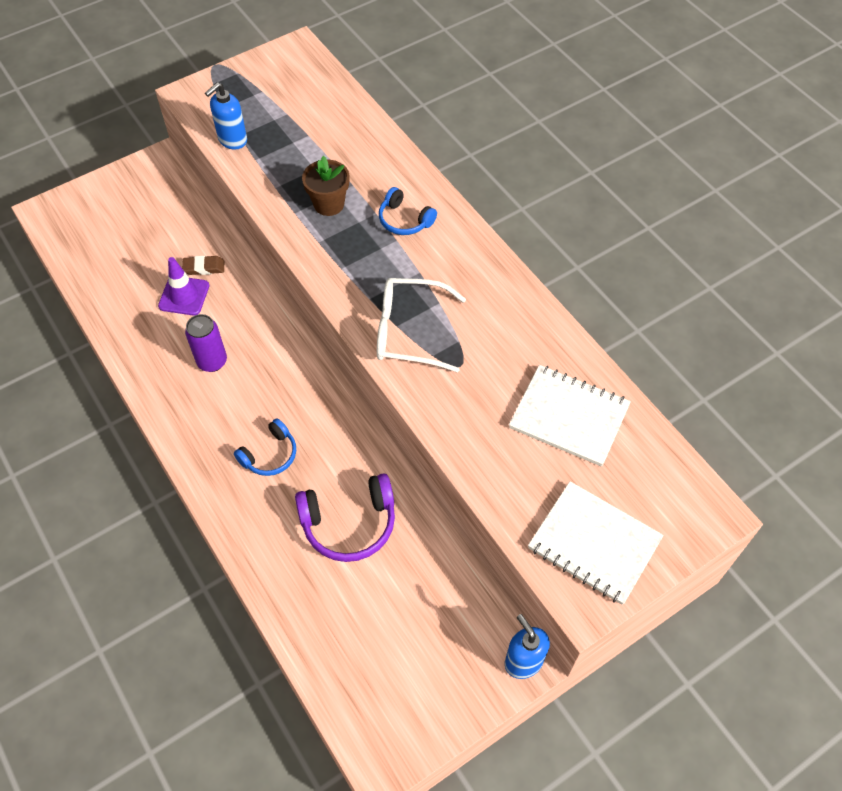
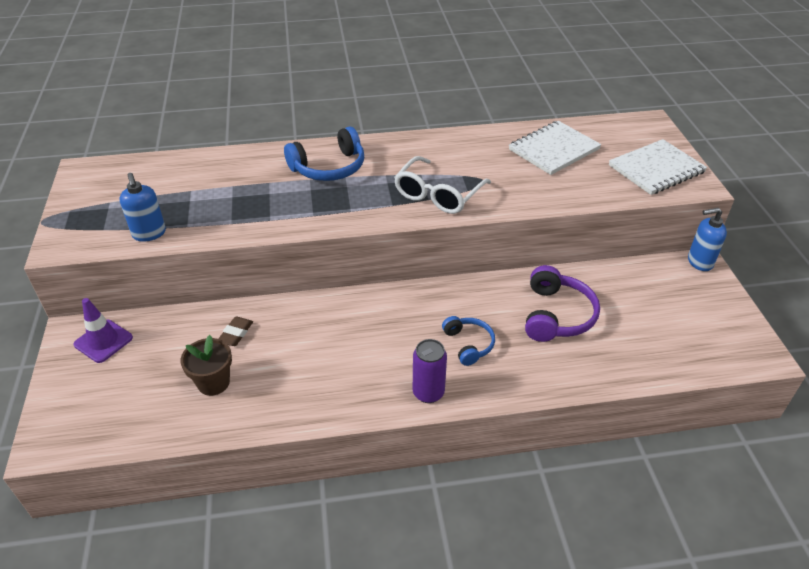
camera: 65 degrees left, 15 degrees down
(184, 296) = (257, 356): purple traffic cone -> purple traffic cone (103, 341)
(212, 361) = (347, 356): purple can -> purple can (428, 393)
(329, 204) = (278, 199): brown flower pot -> brown flower pot (213, 382)
(404, 220) = (329, 167): blue headphones -> blue headphones, size x1.61

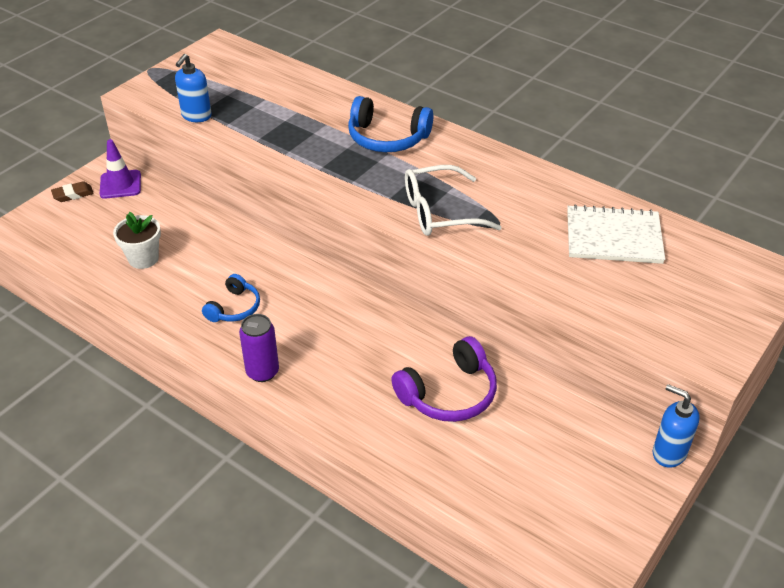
camera: 45 degrees right, 0 degrees up
(213, 382) = (143, 258): brown flower pot -> white flower pot
(236, 333) = (199, 235): brown eraser -> brown eraser (73, 194)
(468, 344) = (343, 361): blue headphones -> blue headphones (234, 308)
(656, 169) = (693, 318): white notebook -> none

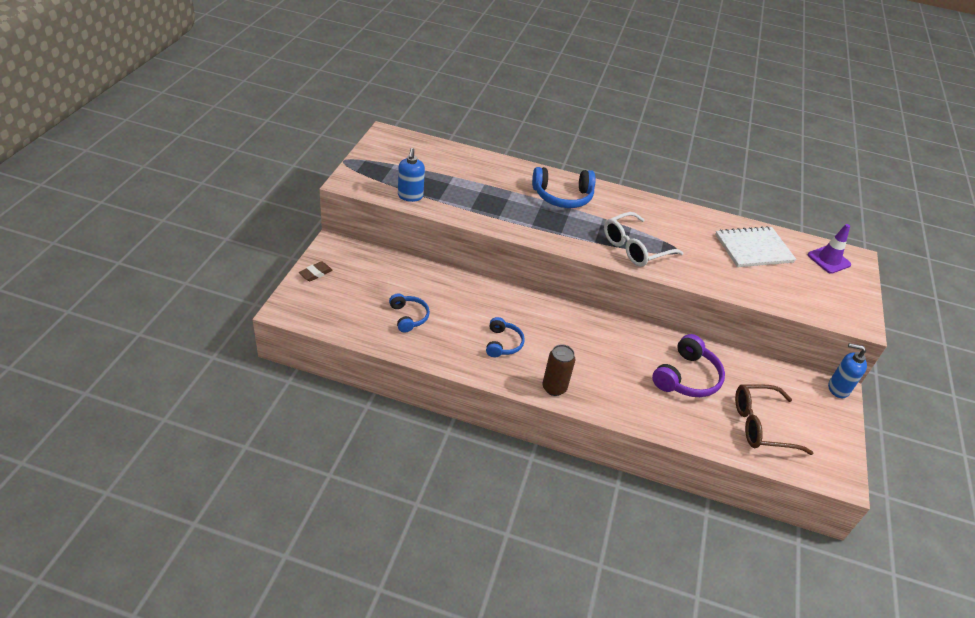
camera: 25 degrees left, 0 degrees up
(120, 184) = (349, 259): purple traffic cone -> purple traffic cone (828, 260)
(143, 258) = (408, 317): white flower pot -> blue headphones
(262, 372) = (554, 388): purple can -> brown can
(516, 477) = (762, 425): none -> brown glasses

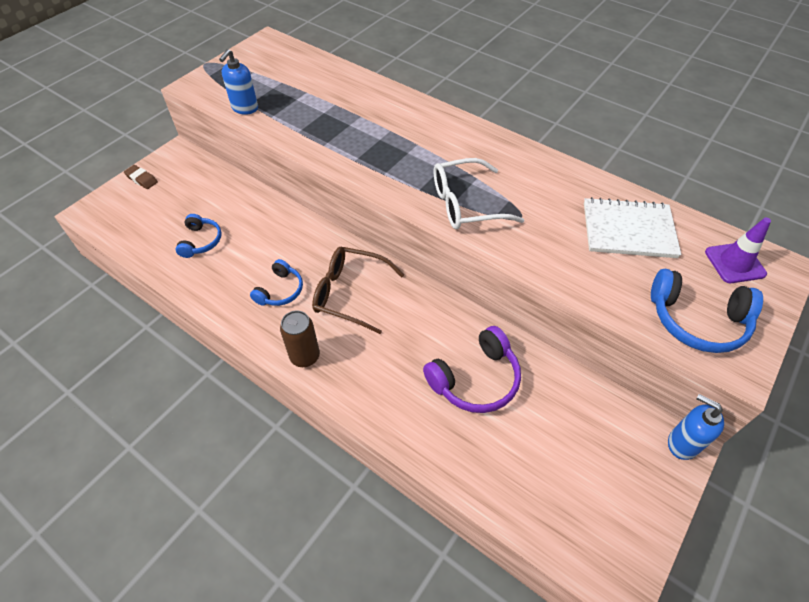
camera: 25 degrees right, 10 degrees up
(315, 273) = (142, 179): brown eraser -> brown eraser turned 60 degrees clockwise
(562, 196) = (415, 129): blue headphones -> blue headphones (697, 320)
(762, 425) = (542, 470): brown glasses -> brown glasses (351, 293)

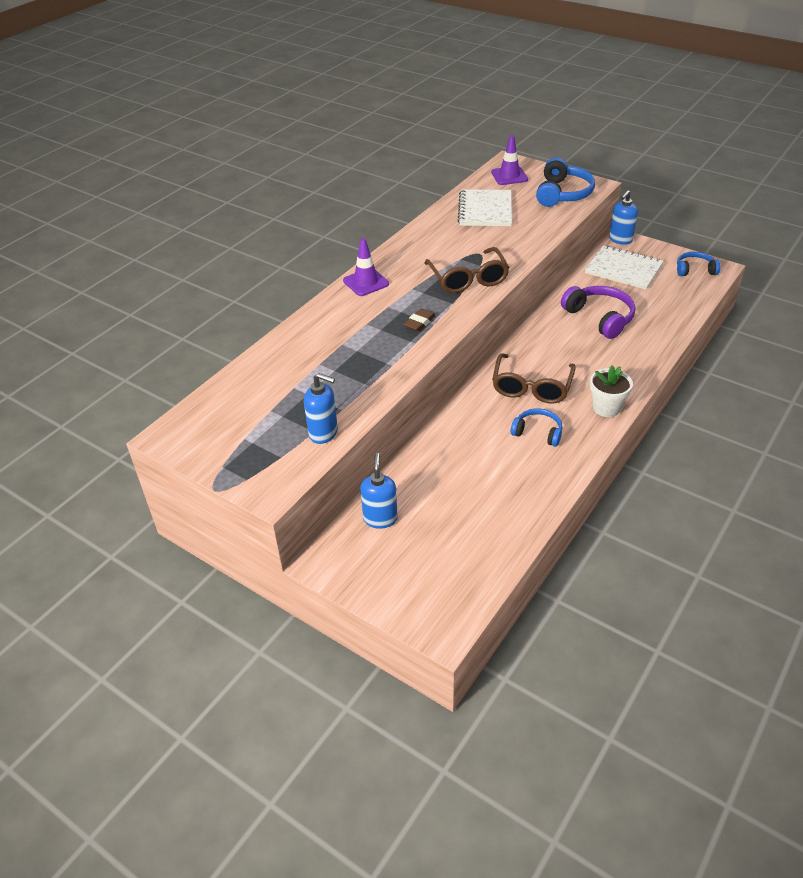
camera: 90 degrees left, 10 degrees down
(142, 179) = (378, 588): brown eraser -> brown eraser (419, 322)
(201, 241) = (481, 505): blue headphones -> blue headphones (695, 270)
(208, 181) = (380, 518): none -> blue soap dispenser
(305, 356) = (606, 408): brown can -> white flower pot
(460, 130) = (366, 282): none -> purple traffic cone
(466, 204) = (468, 278): white glasses -> brown glasses
(596, 431) = (623, 269): none -> white notebook

